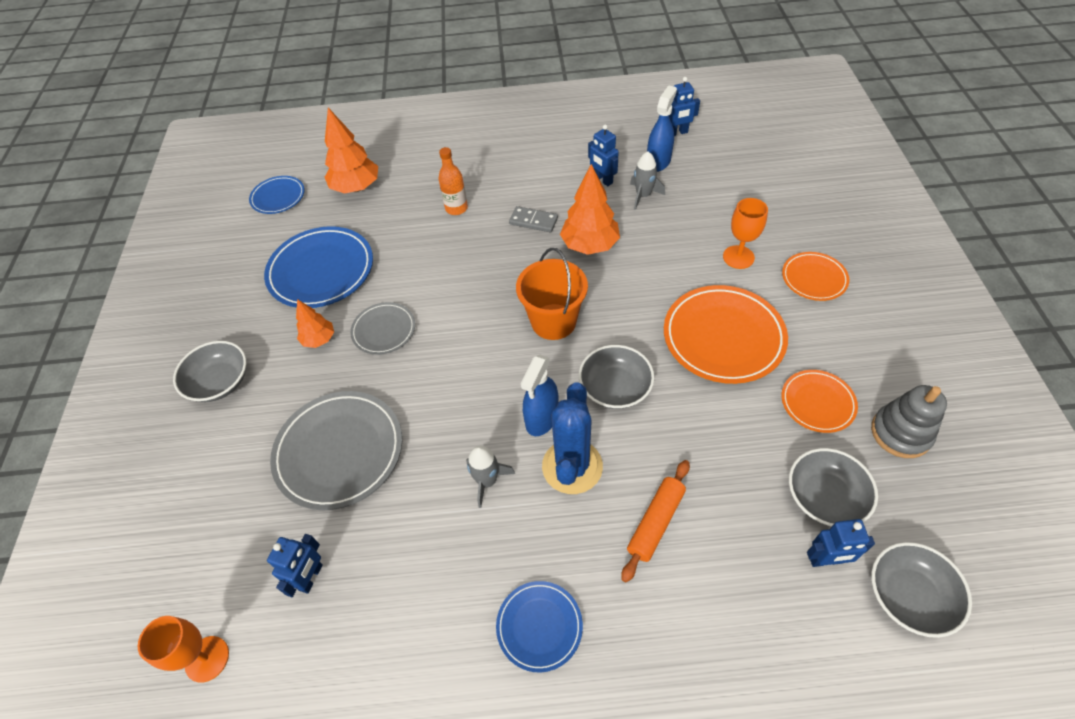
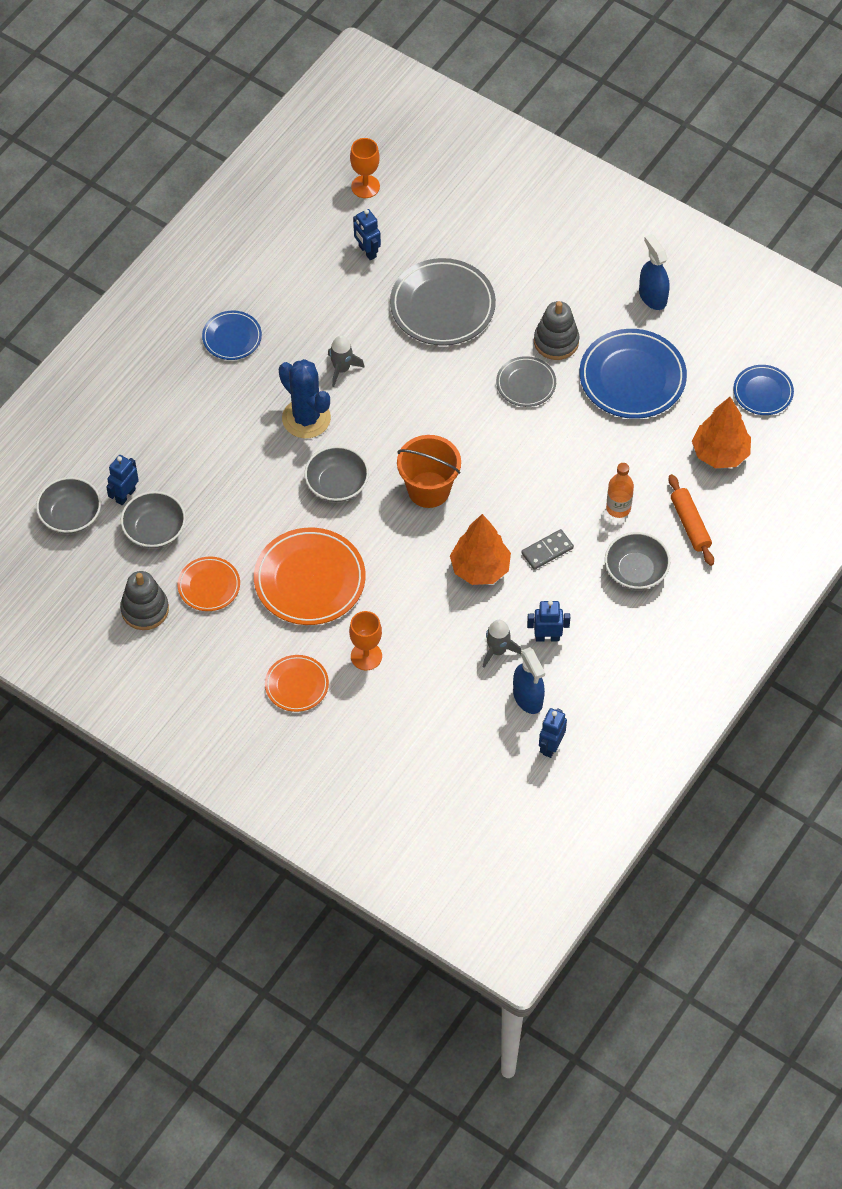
camera: 125 degrees right, 5 degrees up
(220, 382) = (572, 268): grey bowl -> grey bowl (636, 570)
(319, 339) = (556, 341): orange tree -> grey stacking toy
(542, 418) = (356, 427): blue spray bottle -> blue spray bottle (652, 296)
(655, 522) = (229, 433): orange rolling pin -> orange rolling pin (690, 524)

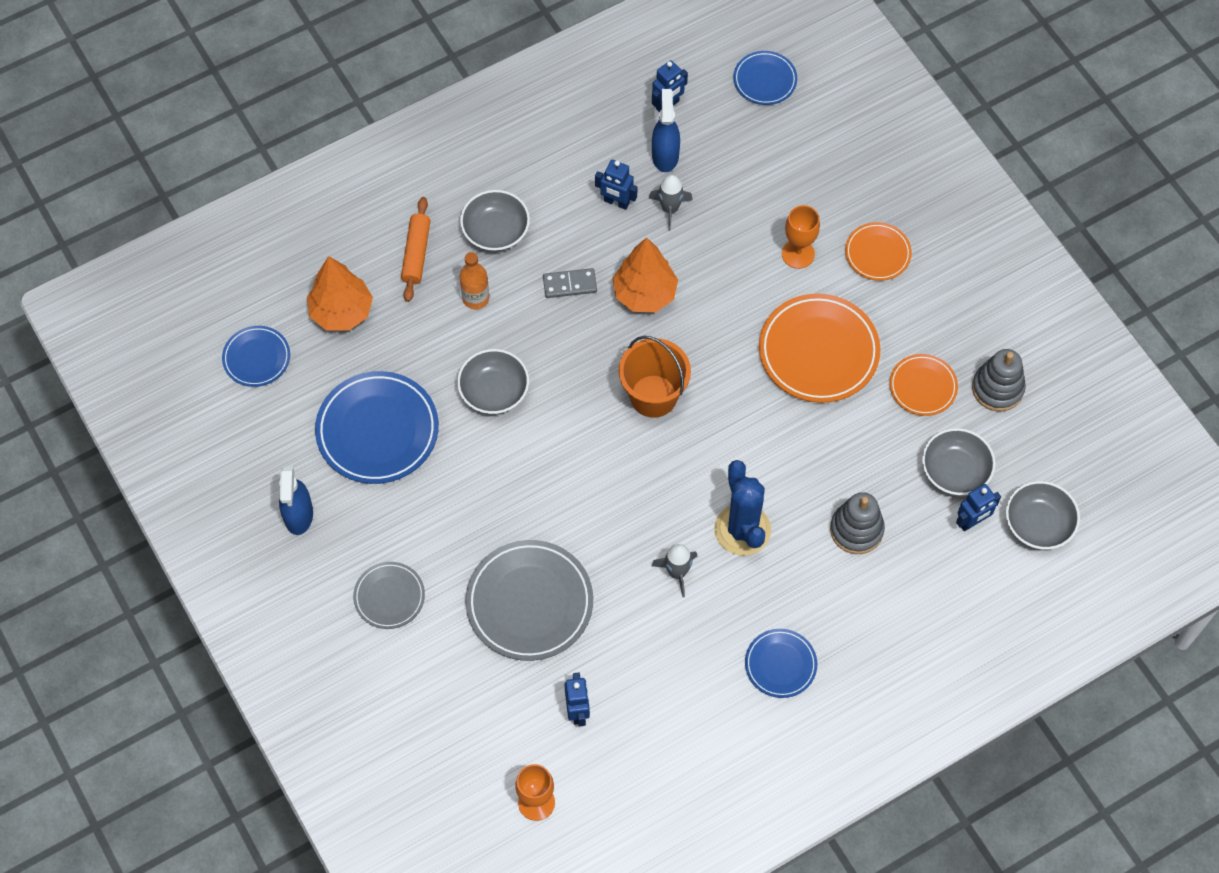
camera: 155 degrees left, 5 degrees up
(337, 484) = (744, 442): grey bowl -> grey bowl (494, 391)
(475, 809) = (765, 80): none -> blue plate
(526, 384) = (491, 471): grey plate -> grey plate (389, 597)
(556, 341) = (432, 506): grey stacking toy -> grey stacking toy (856, 530)

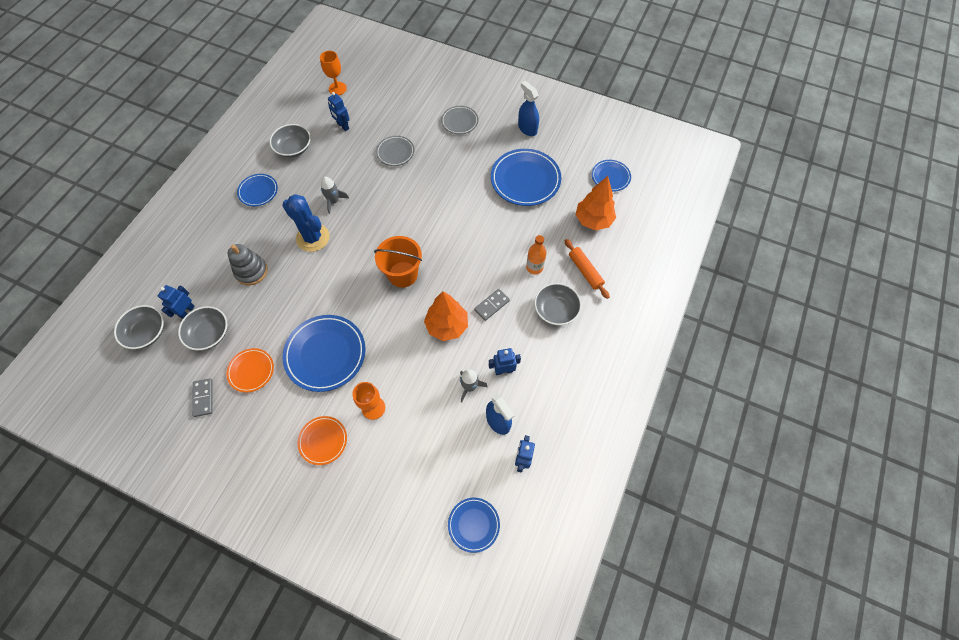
camera: 145 degrees right, 0 degrees up
(494, 391) = (486, 229): grey bowl -> grey bowl (293, 148)
(529, 603) = (395, 152): grey plate -> grey plate, size x0.56
(818, 351) = (325, 354): orange plate -> blue plate
(997, 388) = (203, 398): grey stacking toy -> grey domino

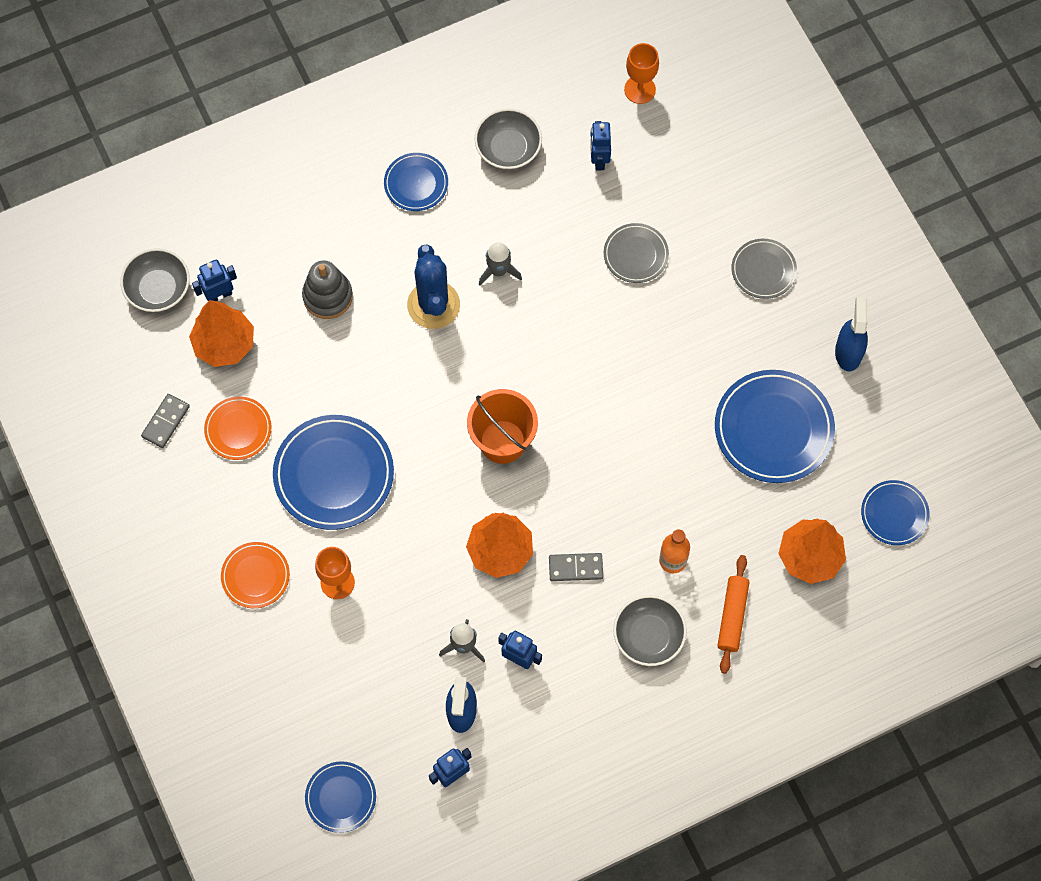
camera: 40 degrees right, 5 degrees up
(209, 333) = (224, 344): grey bowl -> orange tree

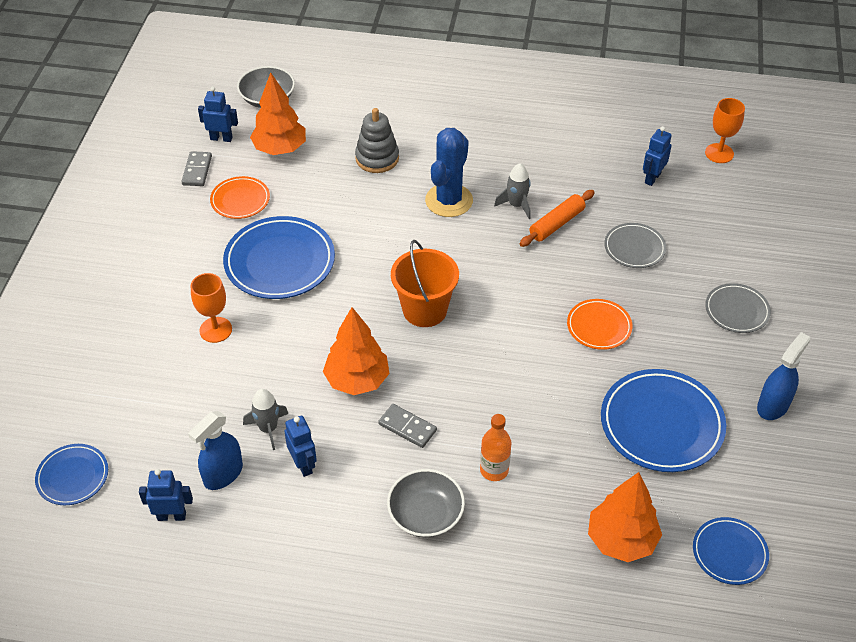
camera: 35 degrees right, 20 degrees down
(166, 422) = (197, 170): grey domino -> grey domino turned 60 degrees counterclockwise
(219, 295) = (304, 121): blue robot -> blue robot (221, 138)
(255, 576) = (162, 292): orange plate -> orange plate (599, 326)
(416, 184) = (500, 128): blue plate -> none
(508, 148) = (586, 140): grey bowl -> none
(732, 616) = (513, 544): orange rolling pin -> orange rolling pin (557, 224)

